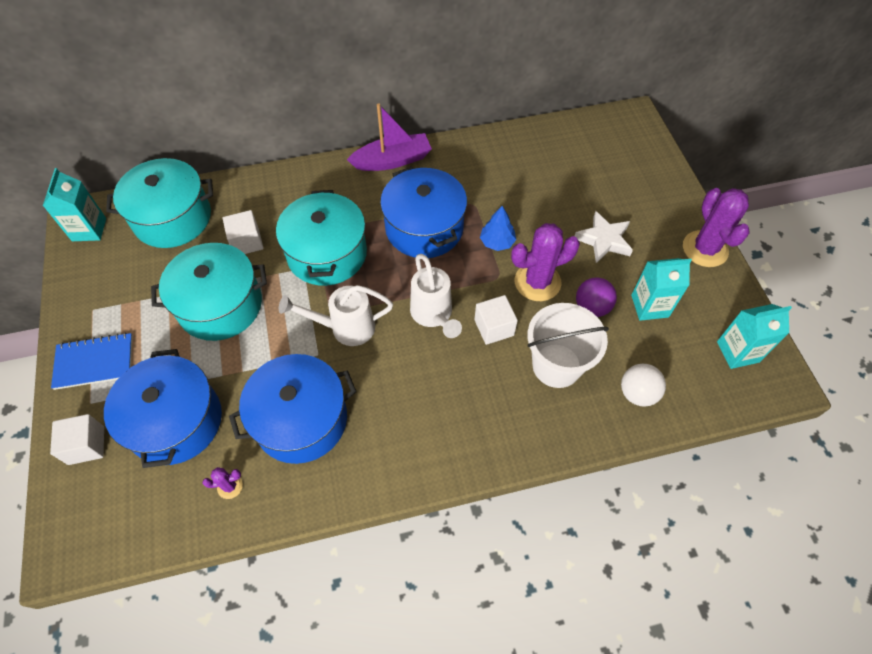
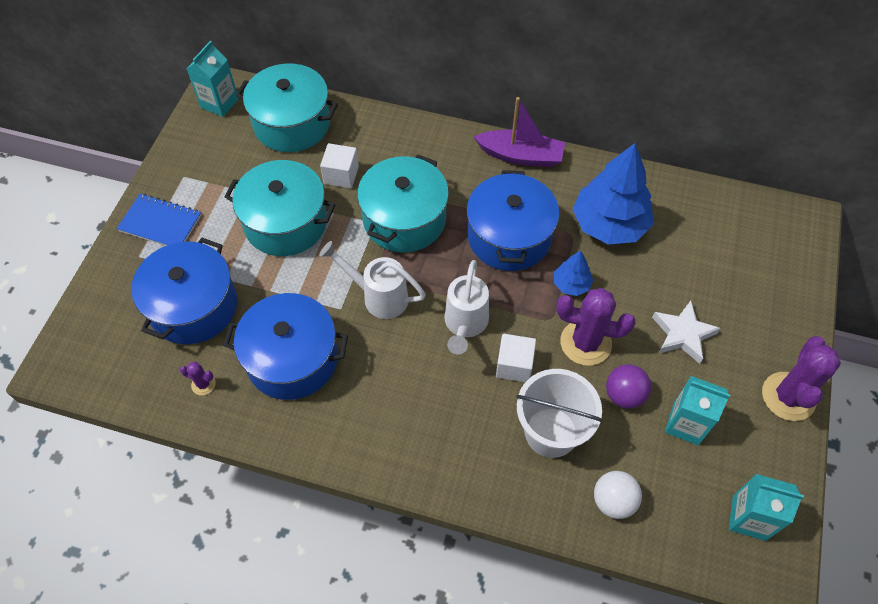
camera: 30 degrees right, 0 degrees up
(86, 445) = (117, 290): white cube -> none
(496, 183) = (609, 224): none -> blue tree

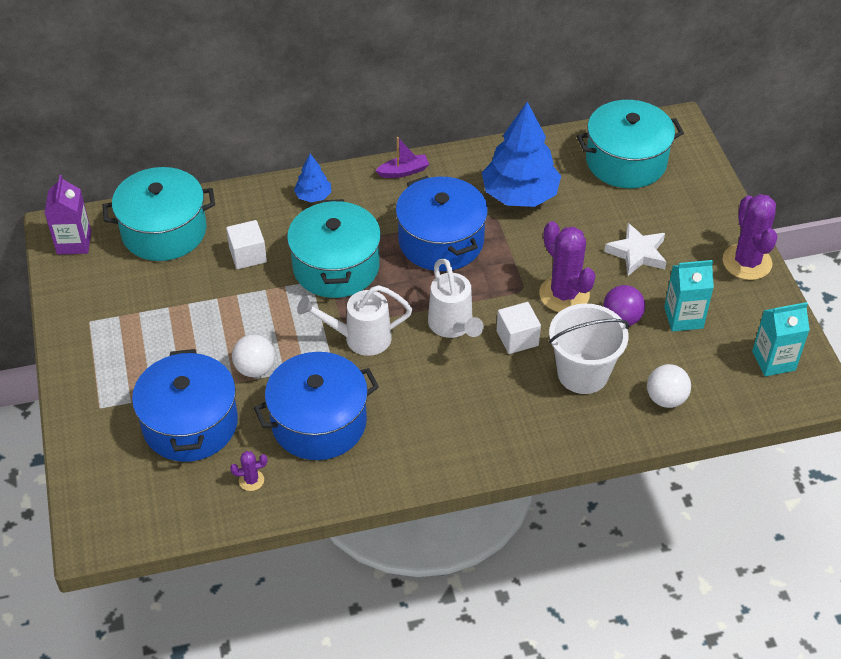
camera: 30 degrees left, 10 degrees down
(160, 223) = (99, 370): blue notebook -> none
(219, 103) = (74, 242): turquoise carton -> purple carton
(276, 282) = (255, 369): none -> white ball
(286, 222) = (225, 317): turquoise pot -> turquoise pot (626, 161)
(520, 156) = (403, 171): purple boat -> purple boat, size x0.58
(571, 284) = (520, 255): blue tree -> blue tree (313, 196)
(585, 343) = (564, 294): purple cactus -> purple cactus turned 75 degrees clockwise

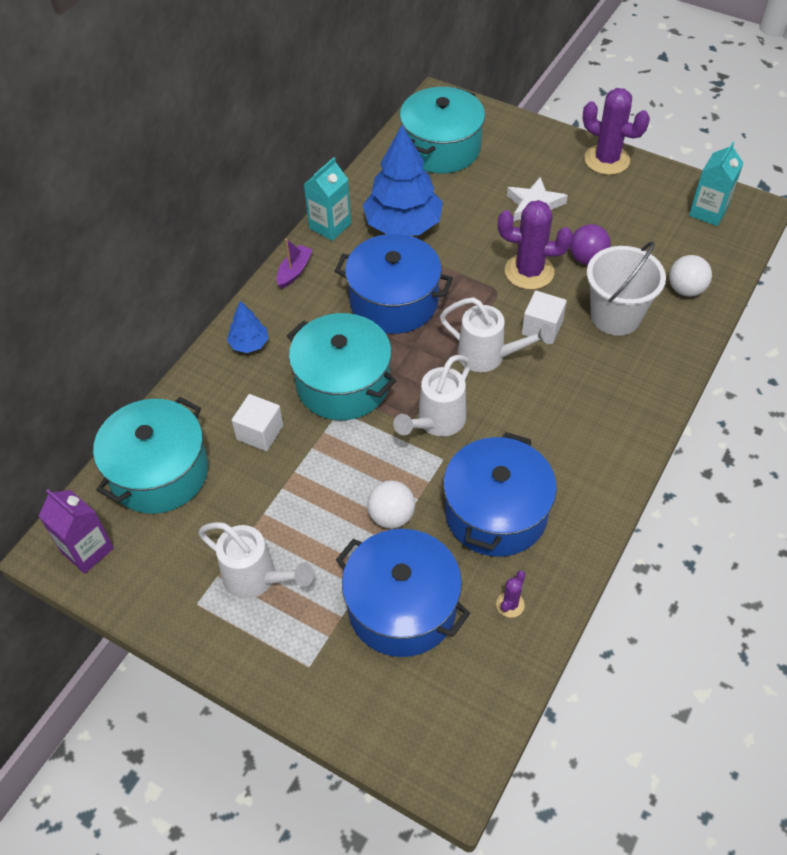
camera: 45 degrees left, 5 degrees up
(136, 336) = (257, 578): none -> white watering can
(683, 317) = (621, 226): turquoise carton -> turquoise carton (330, 226)

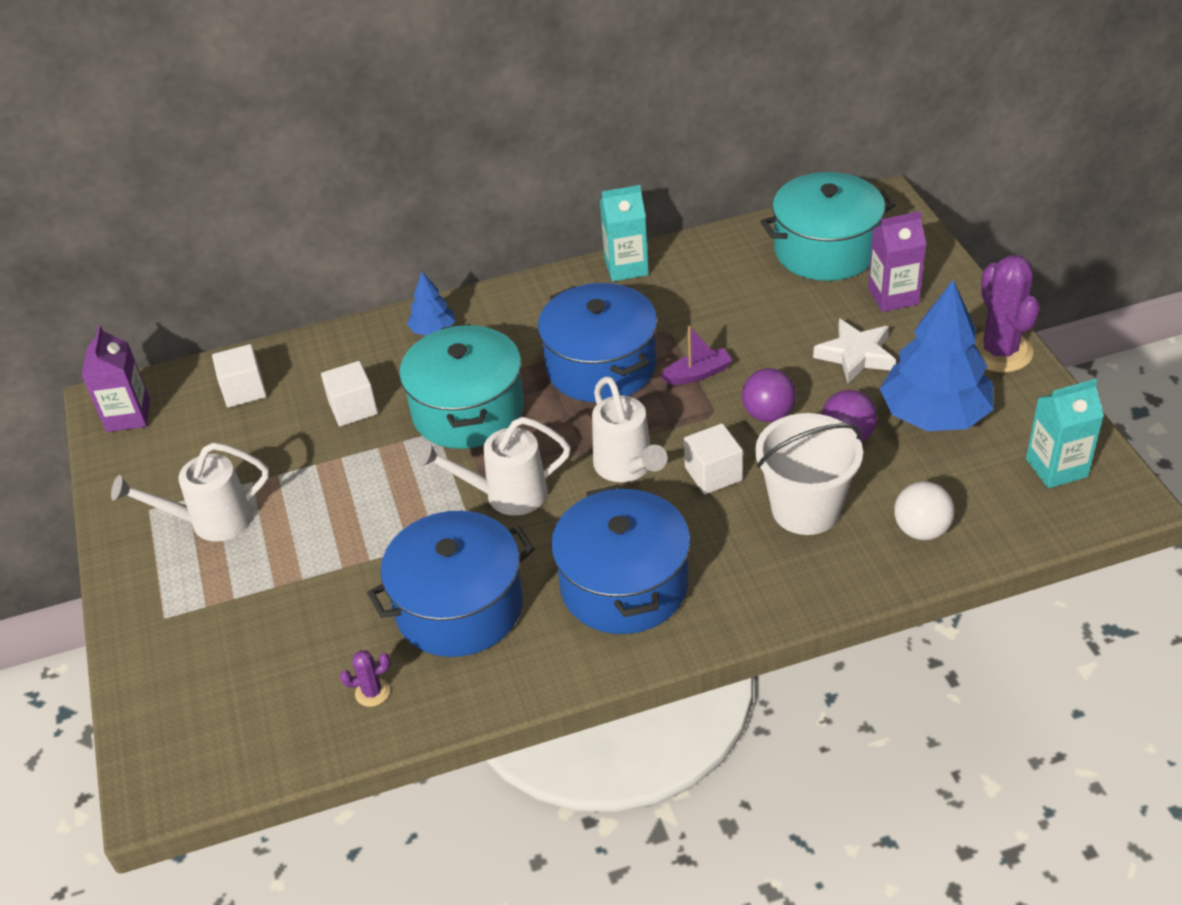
camera: 45 degrees right, 10 degrees down
(159, 472) = (244, 390): turquoise pot -> white cube
(257, 578) = (211, 521): white watering can -> white watering can turned 90 degrees clockwise
(294, 271) = (545, 290): purple boat -> purple boat (697, 374)
(391, 516) = (370, 547): white ball -> none
(402, 607) = (286, 626): blue pot -> blue pot (624, 585)
(403, 225) = (696, 302): blue tree -> blue tree (934, 415)
(513, 157) = (893, 296): none -> purple carton
(529, 272) = (768, 414): purple cactus -> purple ball

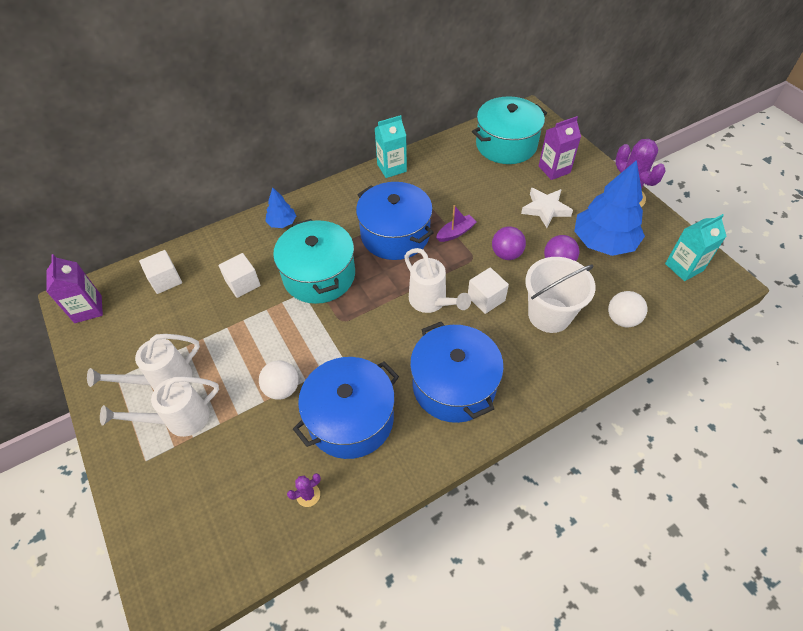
camera: 15 degrees left, 10 degrees up
(372, 555) = (282, 389): none -> white ball
(506, 495) = (360, 332): white watering can -> white watering can (179, 419)

